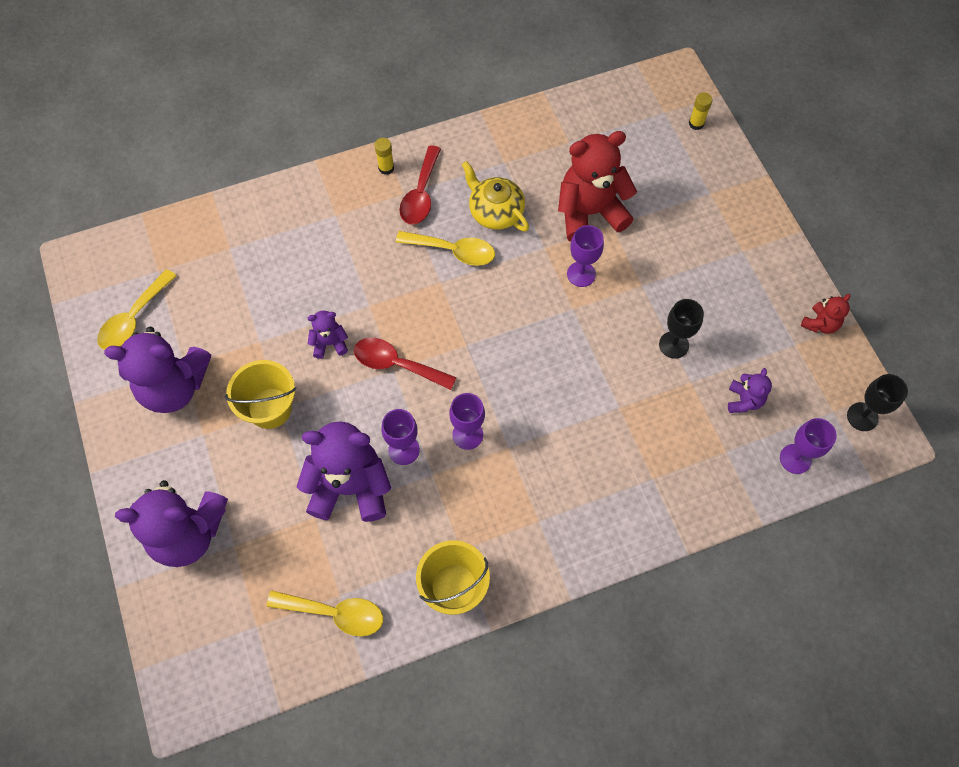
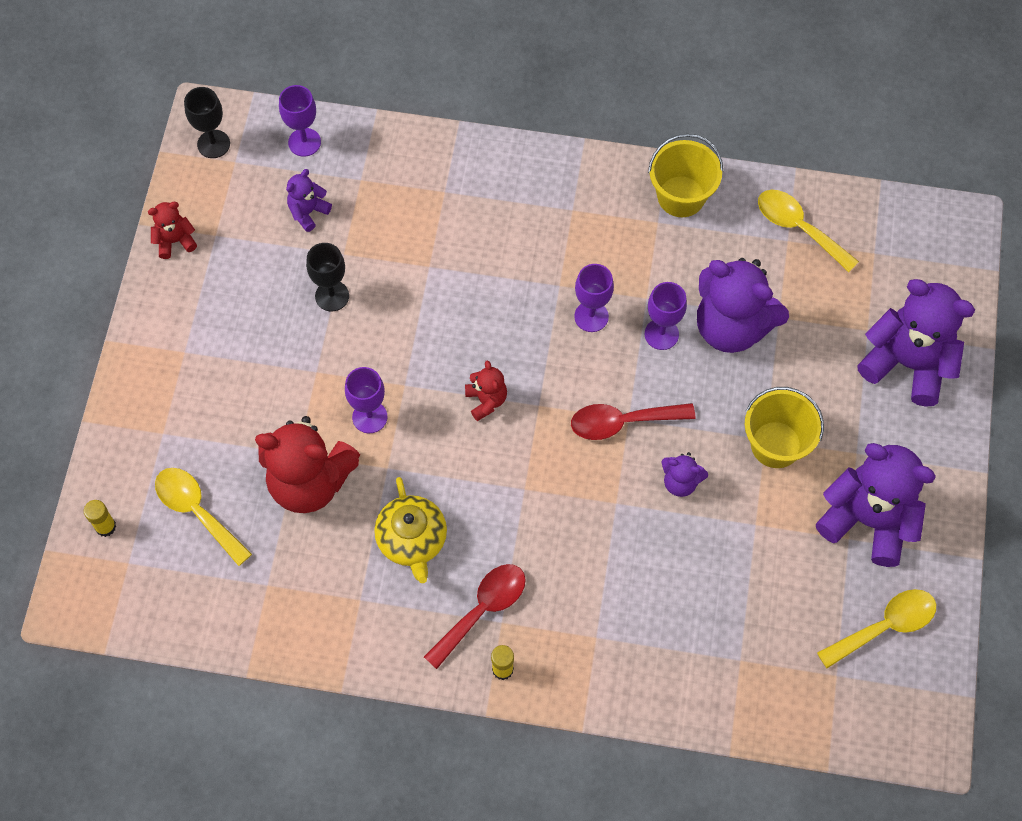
camera: 150 degrees left, 0 degrees up
(396, 364) = (622, 422): red spoon -> red spoon turned 120 degrees clockwise
(453, 251) = (488, 517): yellow spoon -> yellow spoon (197, 511)
(506, 328) = (486, 400): none -> red teddy bear

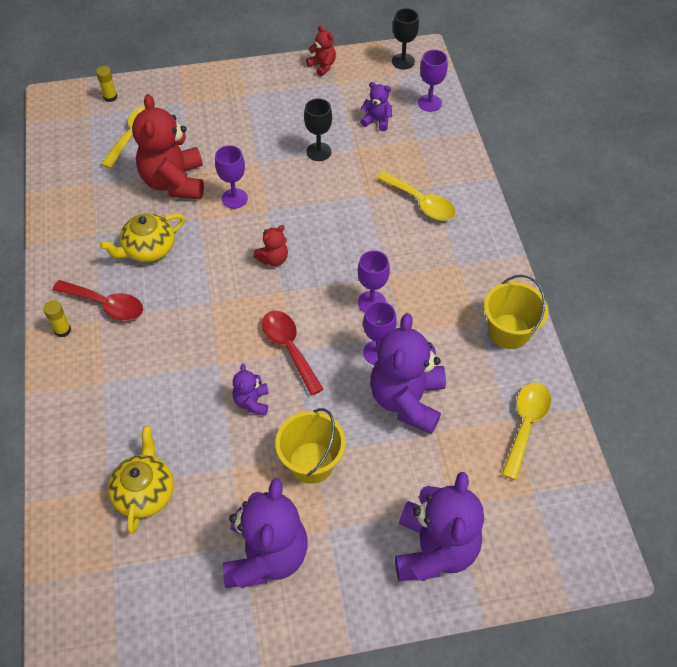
camera: 70 degrees right, 10 degrees down
(757, 622) = (145, 492): none -> yellow teapot
(885, 626) = (169, 597): yellow spoon -> yellow spoon (421, 203)

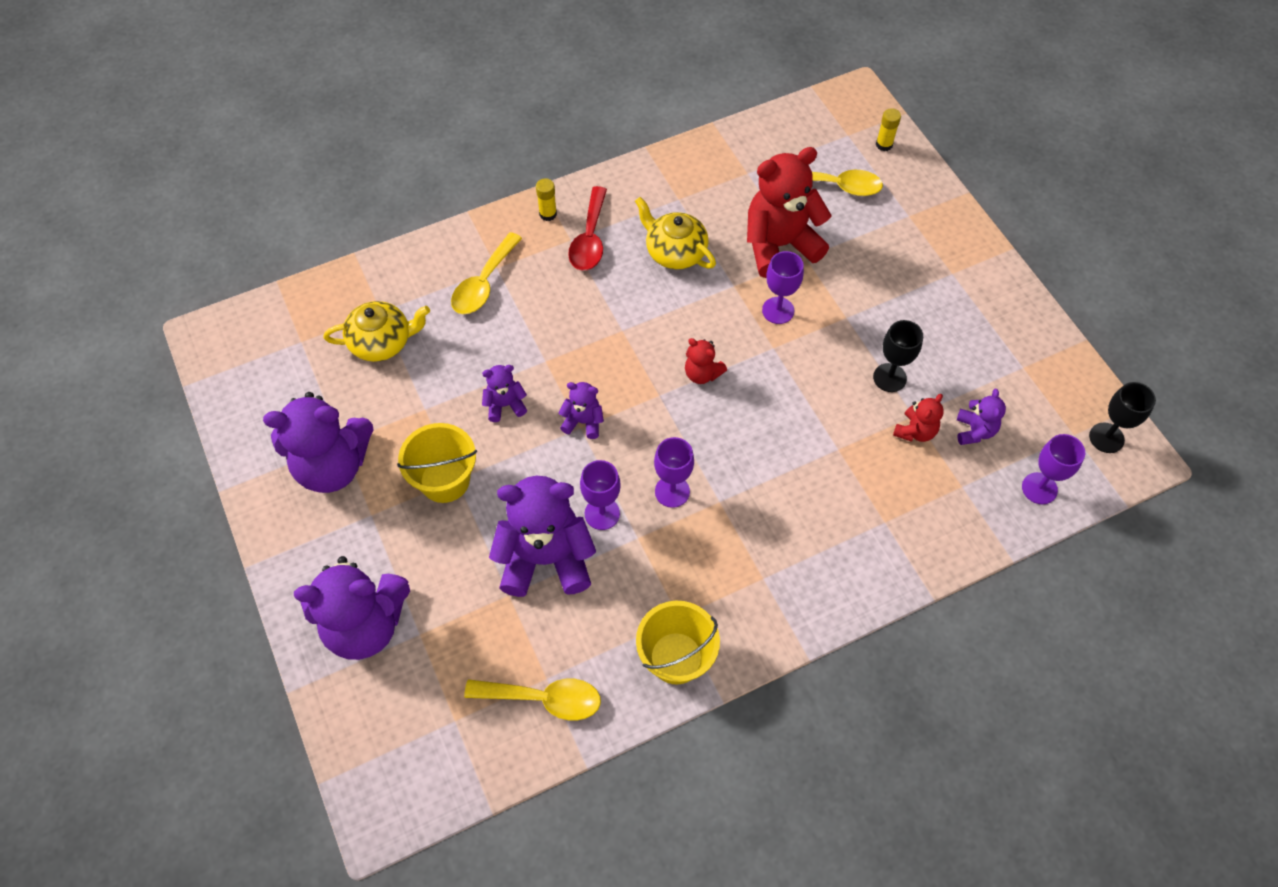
camera: 75 degrees right, 5 degrees up
(289, 348) = (583, 422): red spoon -> purple teddy bear
(322, 66) = (1046, 343): red teddy bear -> red teddy bear (915, 431)
(421, 203) = (850, 514): yellow spoon -> yellow spoon (483, 283)

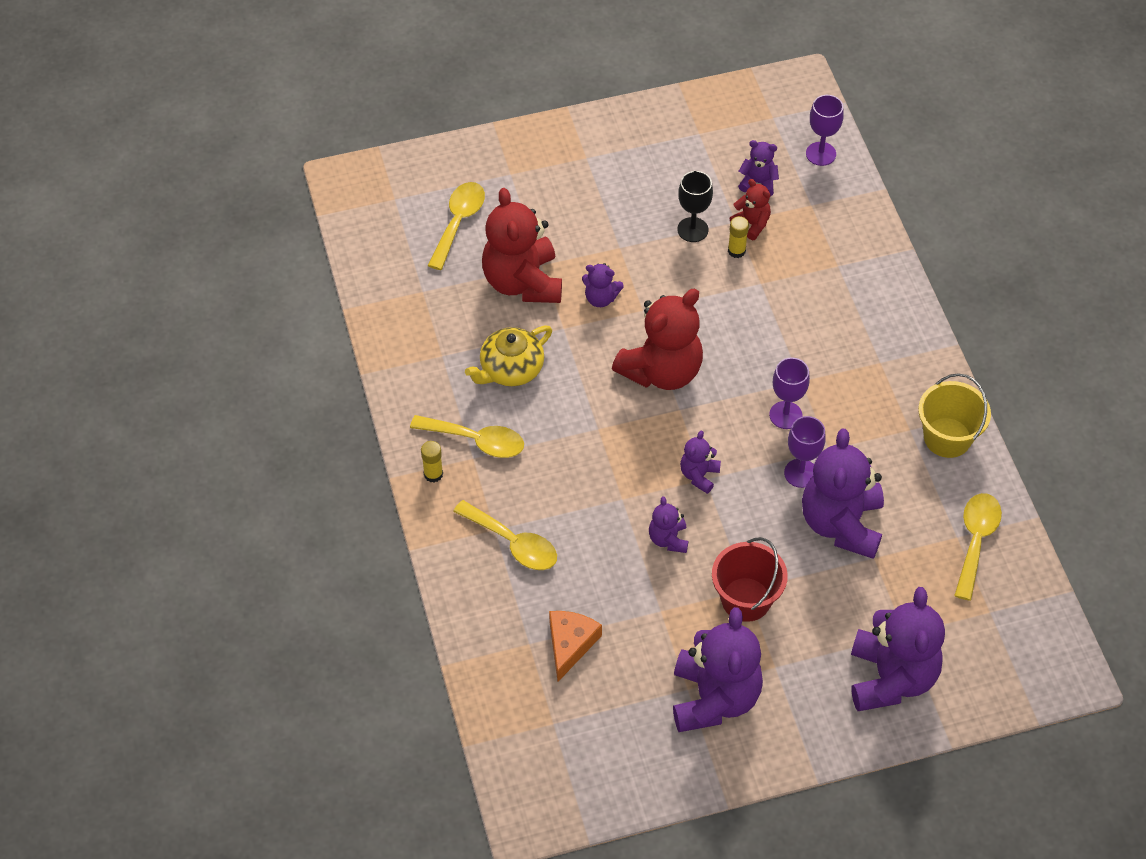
camera: 80 degrees left, 5 degrees down
(382, 342) = (570, 644): yellow teapot -> orange cheese
(445, 480) = (746, 599): yellow bucket -> red bucket
(589, 239) = (476, 441): red spoon -> yellow spoon
(702, 374) = (662, 371): red teddy bear -> red teddy bear, size x2.12
(778, 310) = (601, 298): purple goblet -> purple teddy bear
(884, 144) = (415, 173): yellow glue stick -> yellow glue stick (736, 251)
(1106, 438) = (779, 97): black goblet -> none

